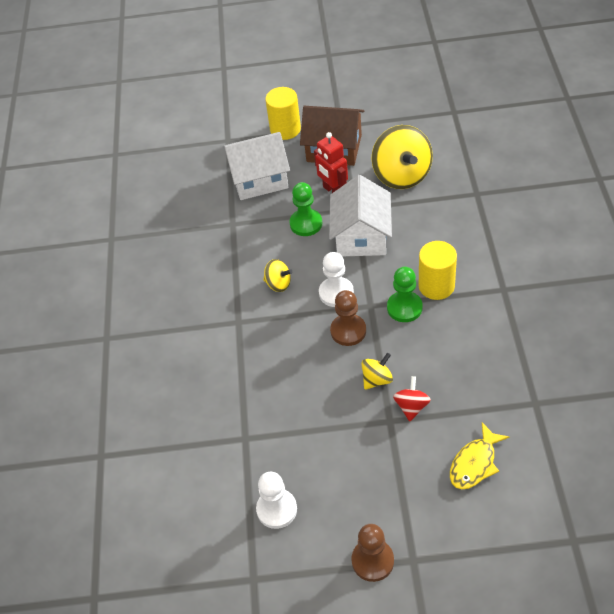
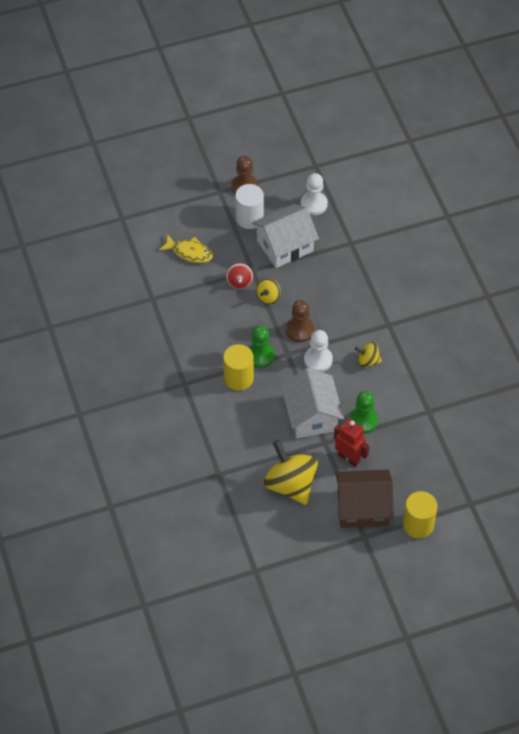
camera: 160 degrees right, 5 degrees up
(259, 179) = (422, 462): white house -> white house (285, 245)
(377, 504) = (249, 218): none -> white cylinder
(475, 463) = (189, 252): yellow fish -> yellow fish turned 90 degrees clockwise

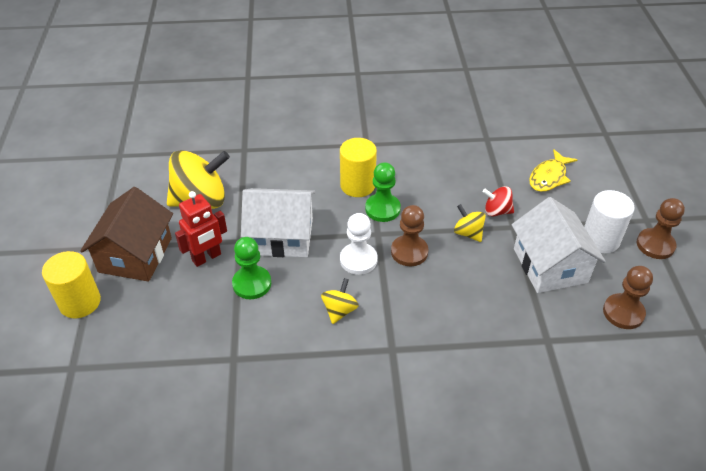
camera: 105 degrees right, 10 degrees down
(314, 204) = (623, 312): white pawn -> brown pawn

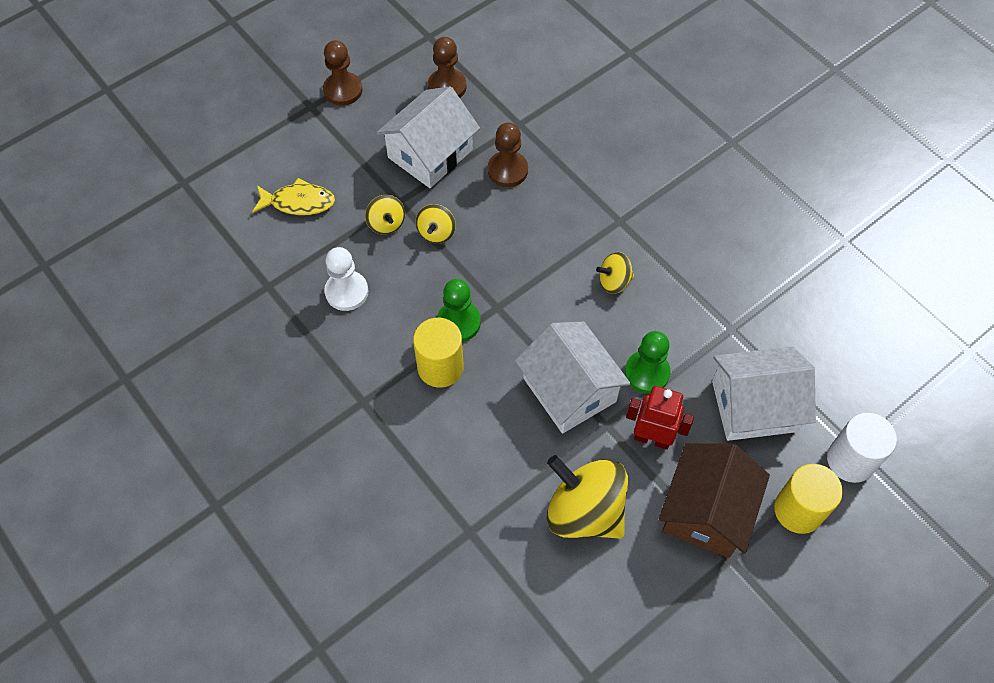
camera: 125 degrees left, 15 degrees up
(135, 255) = (706, 511): brown house -> brown house turned 45 degrees counterclockwise
(166, 329) = (754, 406): none -> white house
(358, 260) = (544, 302): white pawn -> white pawn (346, 292)
(409, 252) = (500, 267): brown pawn -> brown pawn (507, 170)
(497, 211) = (386, 223): red spinning top -> yellow spinning top
(600, 239) = (366, 130): white cylinder -> white cylinder (850, 460)

